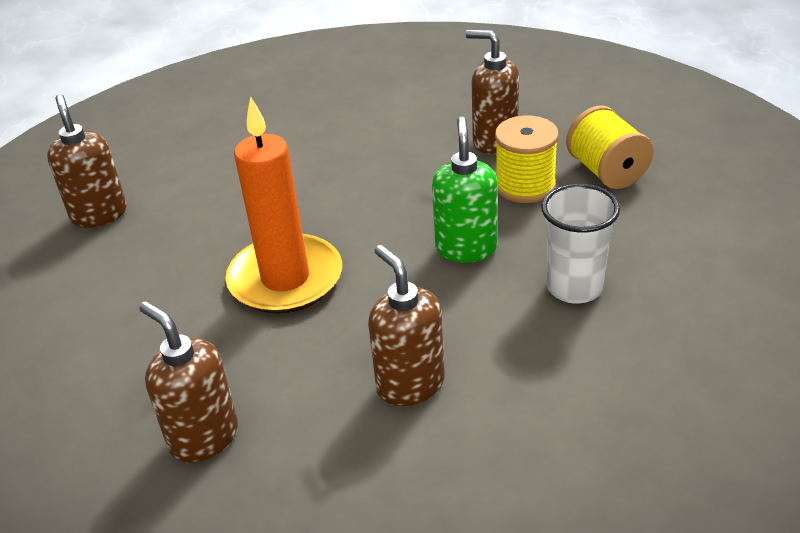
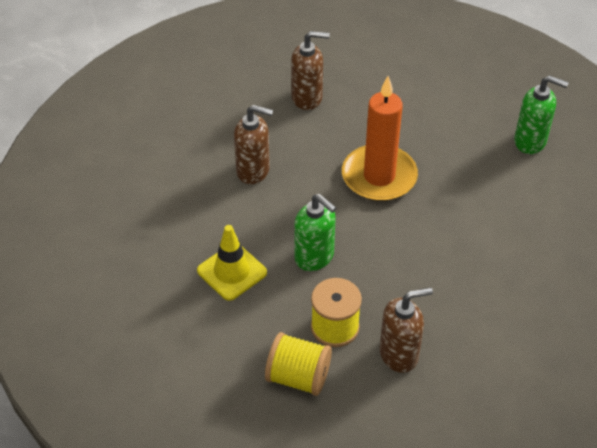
camera: 130 degrees right, 10 degrees up
(99, 214) = (530, 141): brown soap dispenser -> green soap dispenser
(574, 287) = (232, 272): white cup -> yellow traffic cone

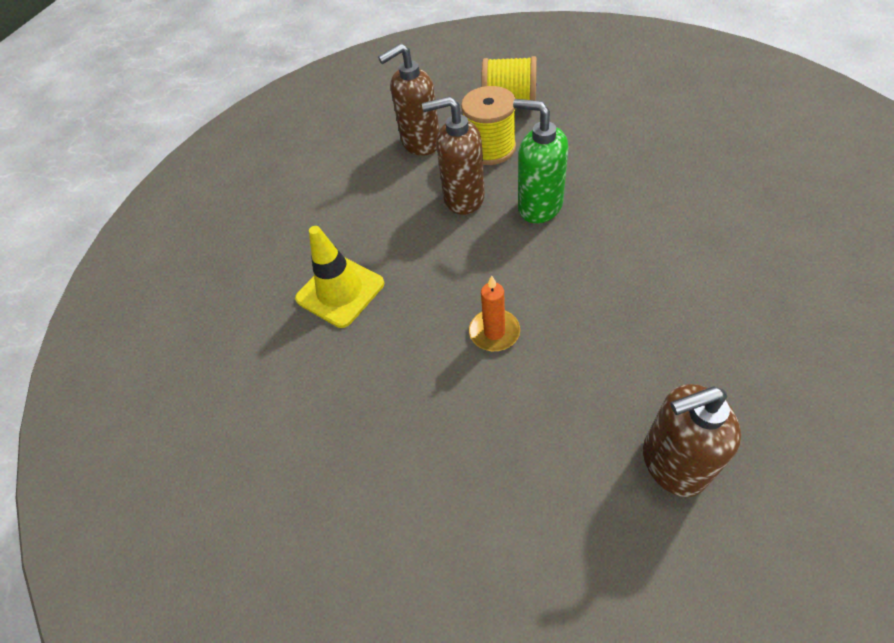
camera: 175 degrees right, 5 degrees up
(232, 272) = (624, 169): yellow traffic cone -> yellow traffic cone (340, 291)
(253, 171) = (678, 295): brown soap dispenser -> brown soap dispenser (463, 198)
(379, 176) = (494, 332): orange candle -> orange candle, size x0.45
(530, 141) = (264, 460): green soap dispenser -> none

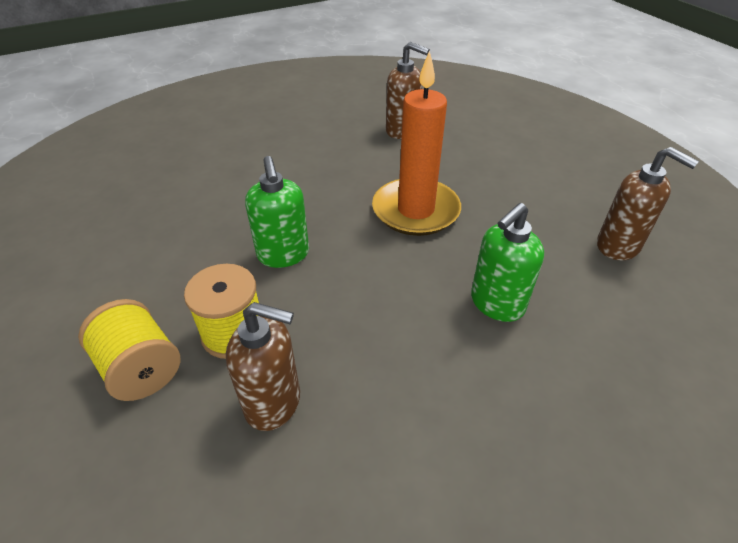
camera: 145 degrees left, 10 degrees down
(340, 291) = (496, 304): yellow traffic cone -> green soap dispenser
(463, 198) = (320, 304): brown soap dispenser -> brown soap dispenser (618, 246)
(494, 332) = (415, 210): orange candle -> orange candle, size x2.23

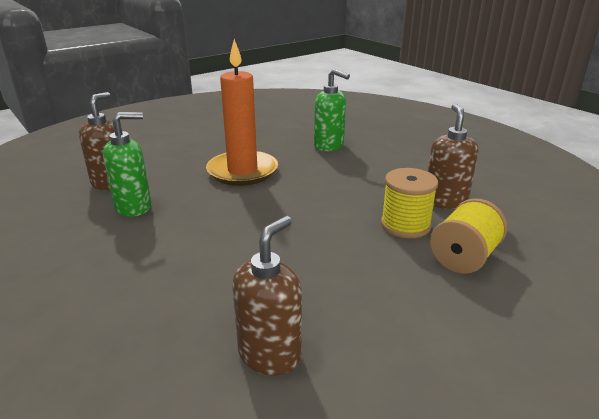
camera: 100 degrees left, 15 degrees down
(283, 255) = (313, 218): green soap dispenser -> green soap dispenser (134, 207)
(618, 246) = (267, 118): brown soap dispenser -> brown soap dispenser (270, 354)

